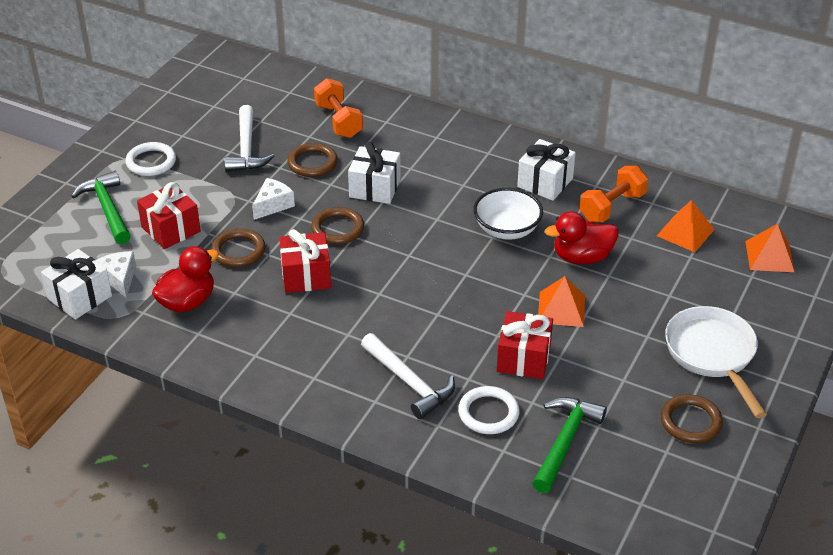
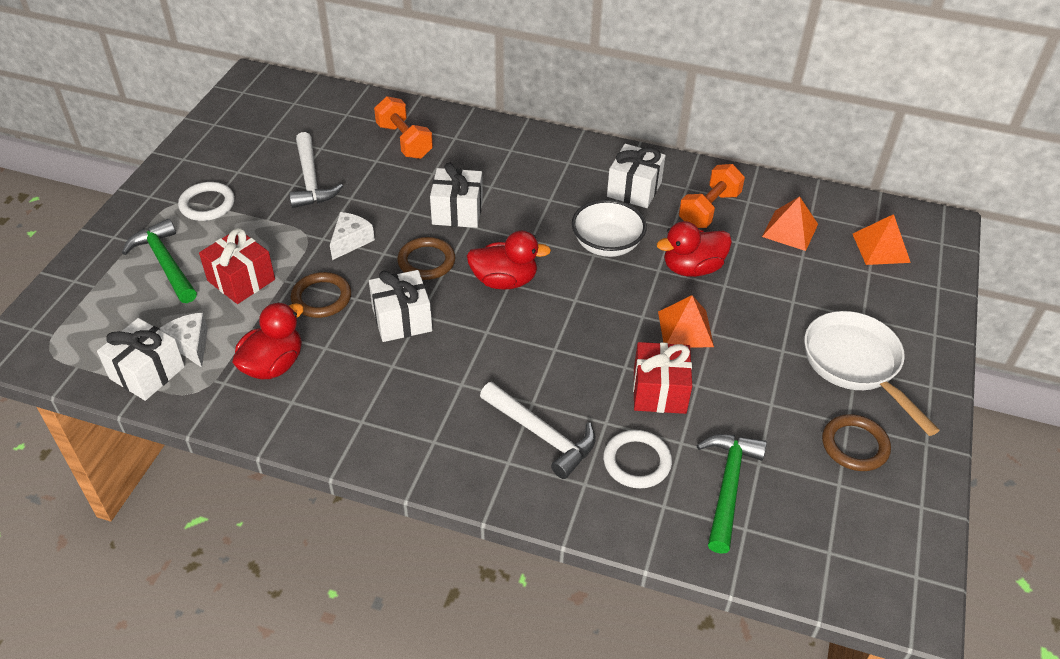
camera: 10 degrees left, 5 degrees up
(306, 276) = (402, 319): red gift -> white gift
(312, 163) = (385, 190): brown ring -> none
(405, 252) = (504, 281): none -> red duck

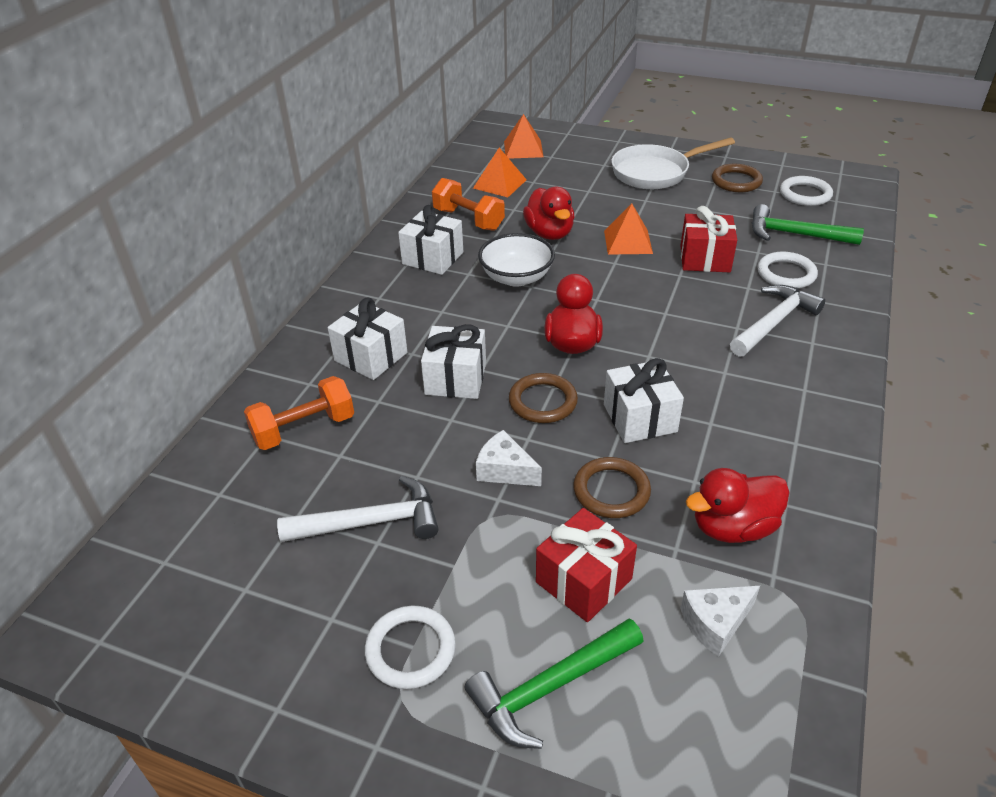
camera: 85 degrees left, 5 degrees down
(147, 372) = (778, 669): white gift -> white gift (371, 356)
(273, 365) = (733, 527): red duck -> red duck turned 60 degrees counterclockwise
(838, 518) = (805, 194): none -> white ring

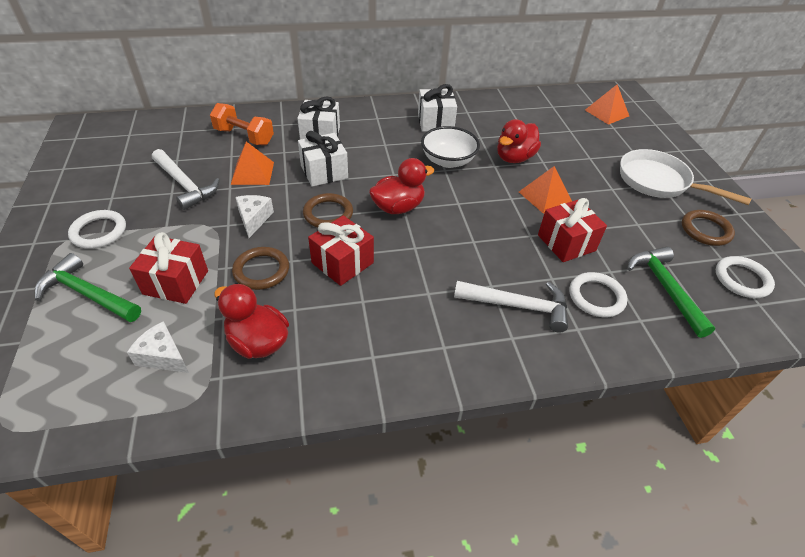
camera: 55 degrees right, 5 degrees up
(468, 219) = (492, 120): orange dumbbell -> none
(499, 184) = (549, 118): orange pyramid -> orange pyramid (252, 173)
(640, 418) = (342, 263): white gift -> red gift

